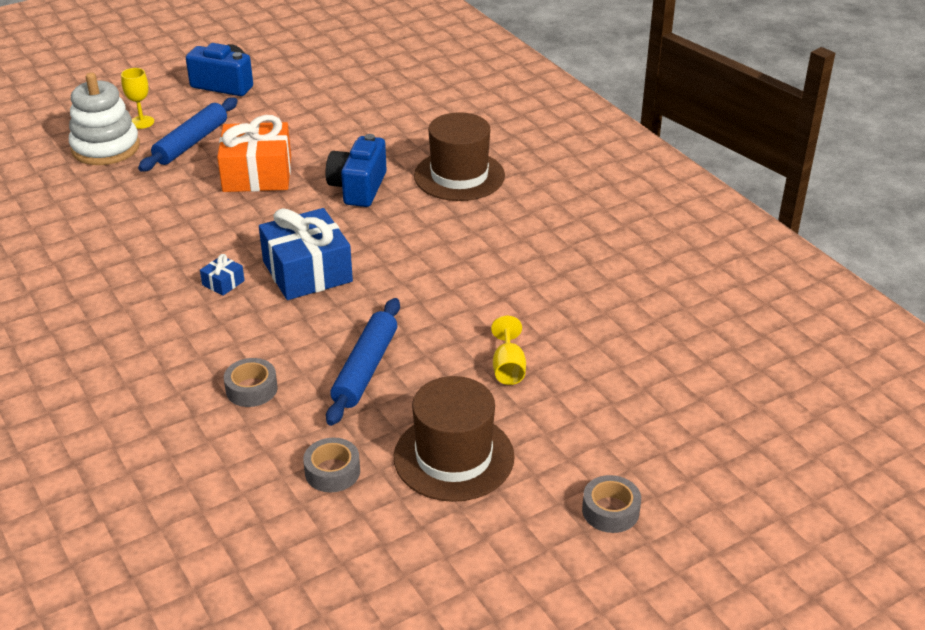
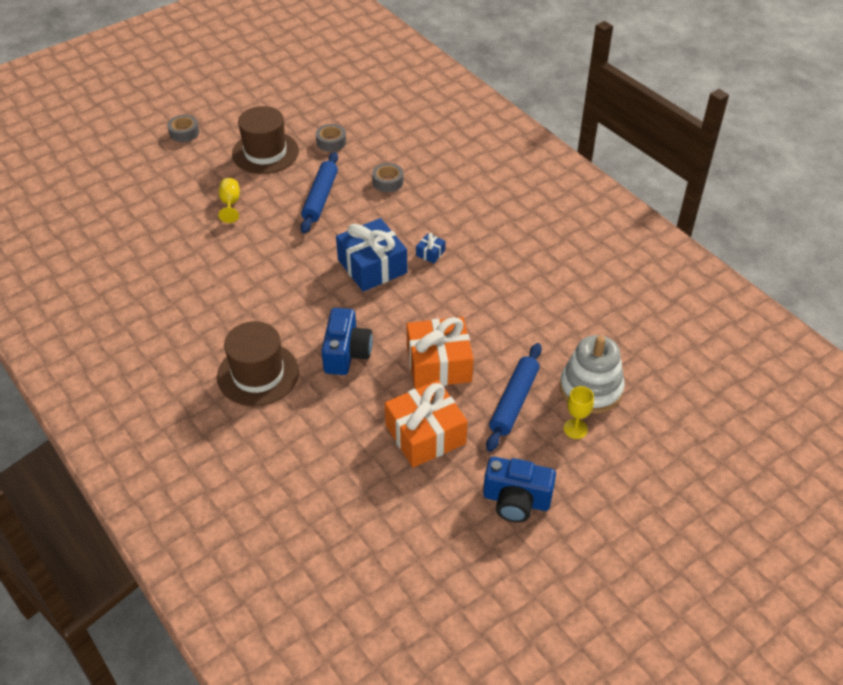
camera: 175 degrees right, 10 degrees up
(291, 125) = (425, 434): none -> orange gift

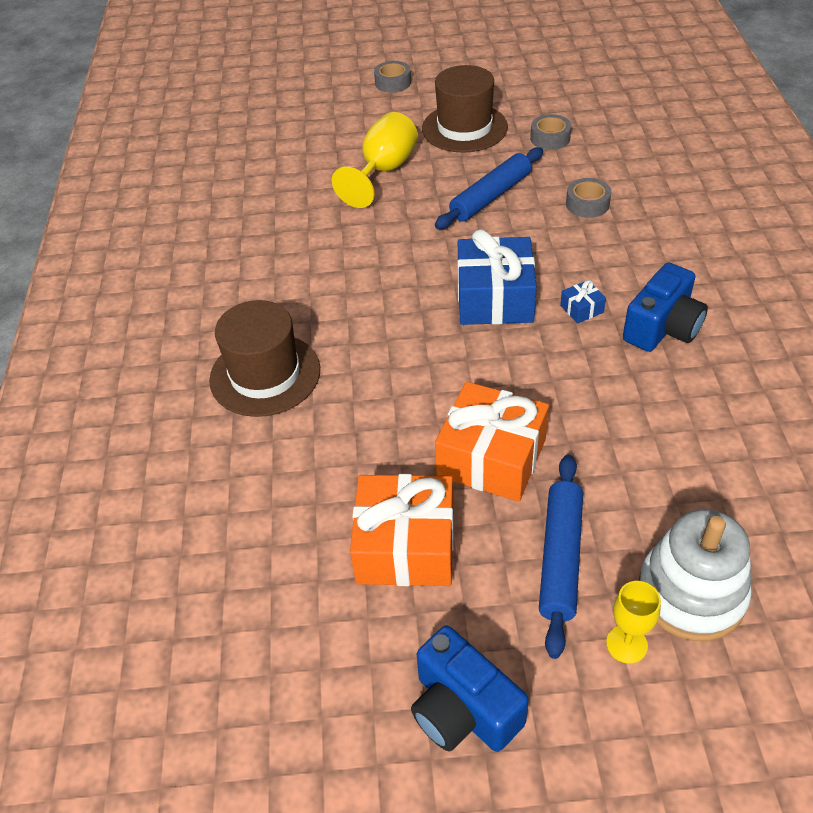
camera: 35 degrees right, 0 degrees up
(230, 203) = (384, 171): yellow goblet -> yellow goblet, size x1.76
(346, 353) = (384, 393): blue camera -> blue camera (662, 328)
(513, 401) = (560, 558): blue rolling pin -> blue rolling pin turned 45 degrees counterclockwise

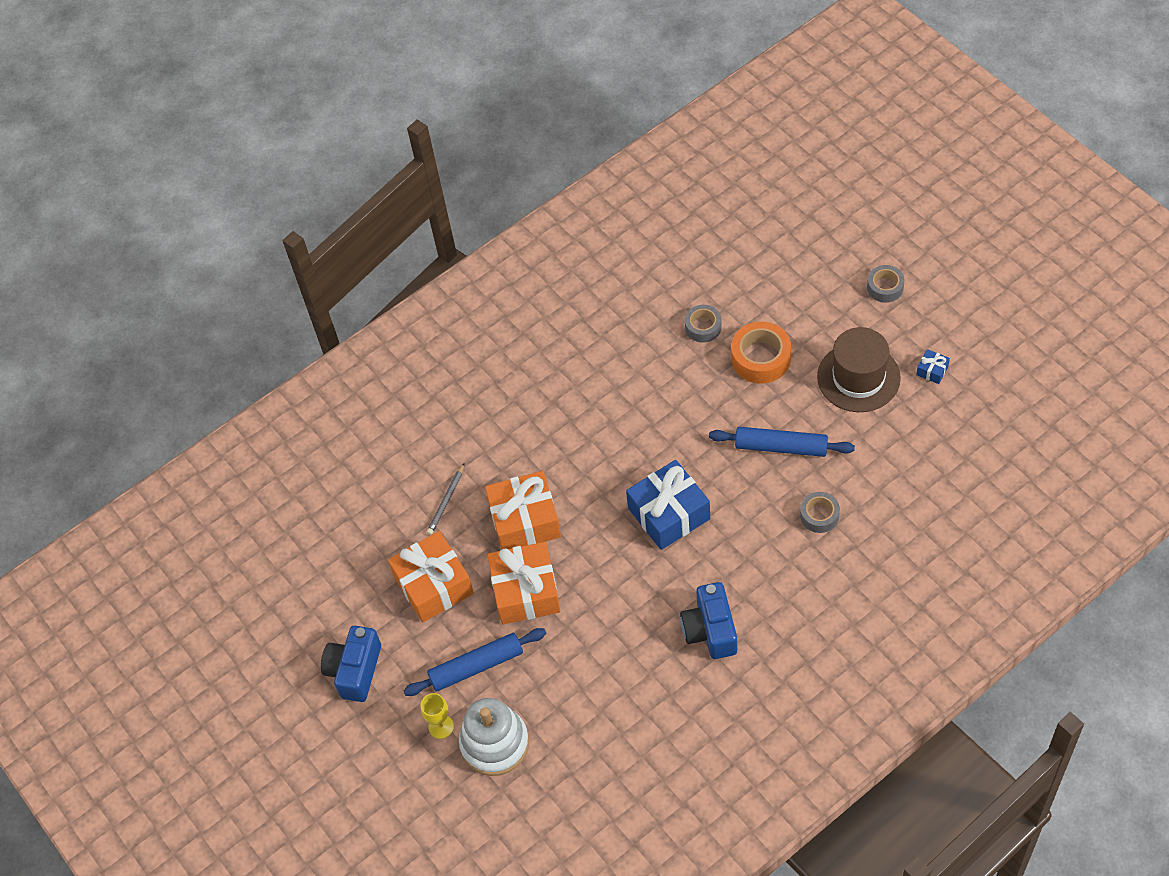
camera: 60 degrees right, 10 degrees up
(265, 374) = (508, 428): brown hat -> none
(301, 475) = (446, 501): none -> grey pencil
(384, 171) = (761, 358): yellow goblet -> orange tape
(396, 414) = (525, 520): none -> orange gift
(550, 138) = (889, 444): grey tape -> grey tape (703, 327)
(581, 309) = (695, 572): blue gift -> blue gift (932, 370)
(662, 328) = (710, 630): blue camera -> blue camera turned 75 degrees clockwise

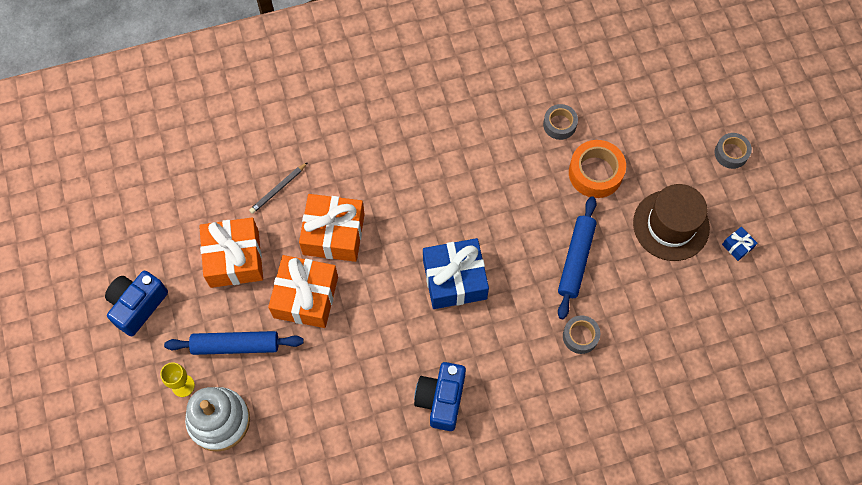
camera: 15 degrees right, 10 degrees up
(781, 446) = (576, 260): blue rolling pin -> blue rolling pin turned 75 degrees clockwise

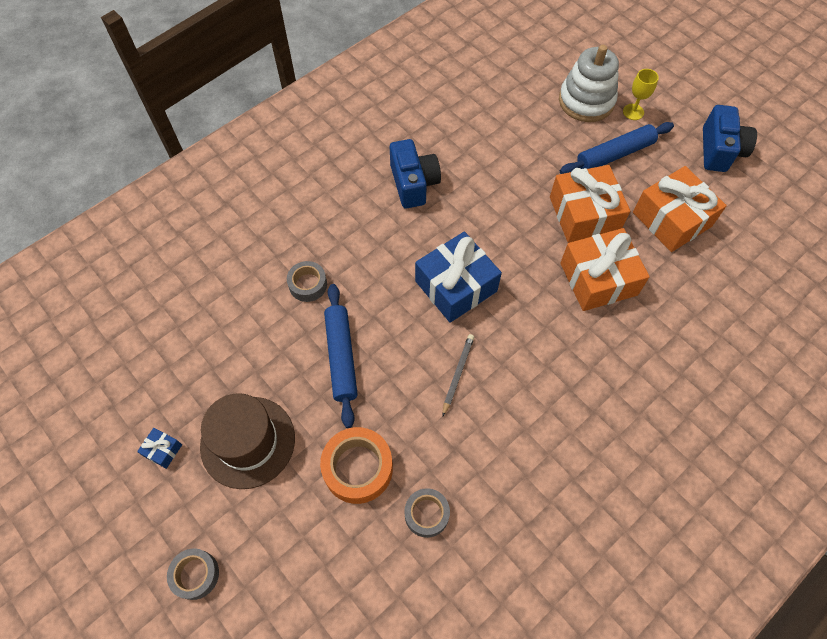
camera: 155 degrees right, 5 degrees down
(278, 189) = (682, 298): grey pencil -> grey pencil (457, 374)

